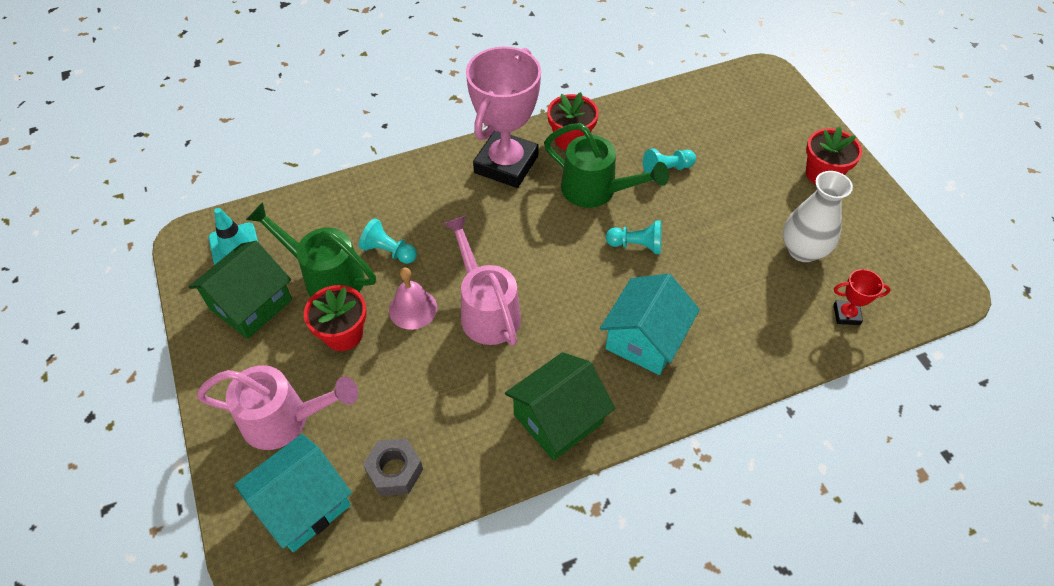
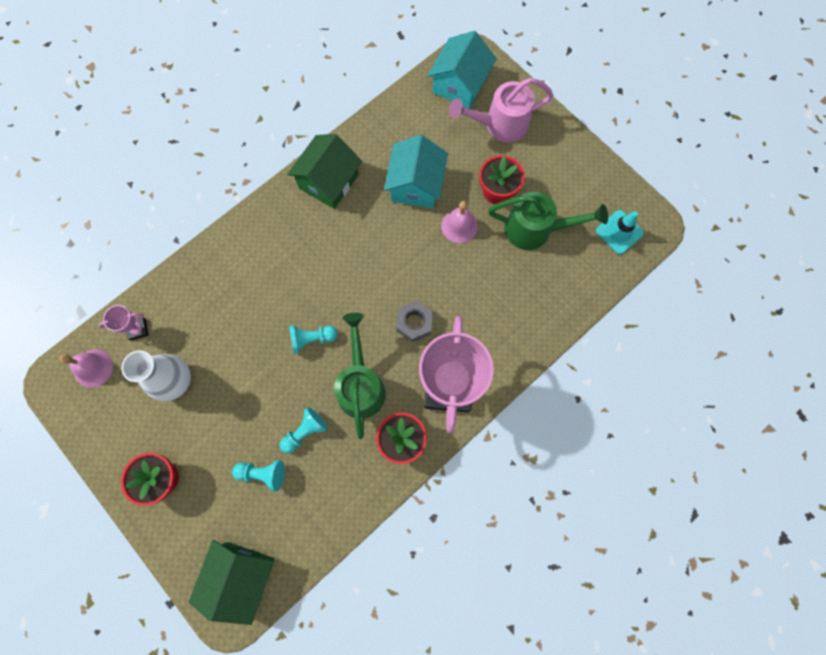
camera: 160 degrees right, 20 degrees up
(251, 304) = (574, 191): green house -> green house (241, 576)
(389, 251) = (501, 266): turquoise pawn -> turquoise pawn (263, 473)
(395, 471) = (416, 118): grey nut -> grey nut (414, 323)
(486, 310) = (406, 242): pink watering can -> none
(596, 191) = (360, 385): green watering can -> green watering can turned 75 degrees clockwise
(645, 339) = (285, 258): turquoise house -> turquoise house (416, 185)
(846, 315) = (138, 329): red trophy -> pink trophy
(903, 290) = (93, 368): none -> pink bell

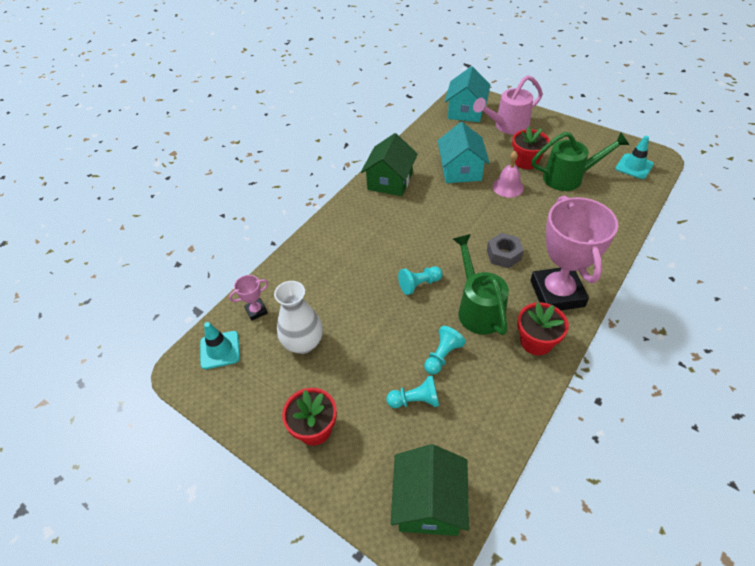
camera: 10 degrees left, 25 degrees down
(93, 368) = (220, 350): pink bell -> turquoise traffic cone

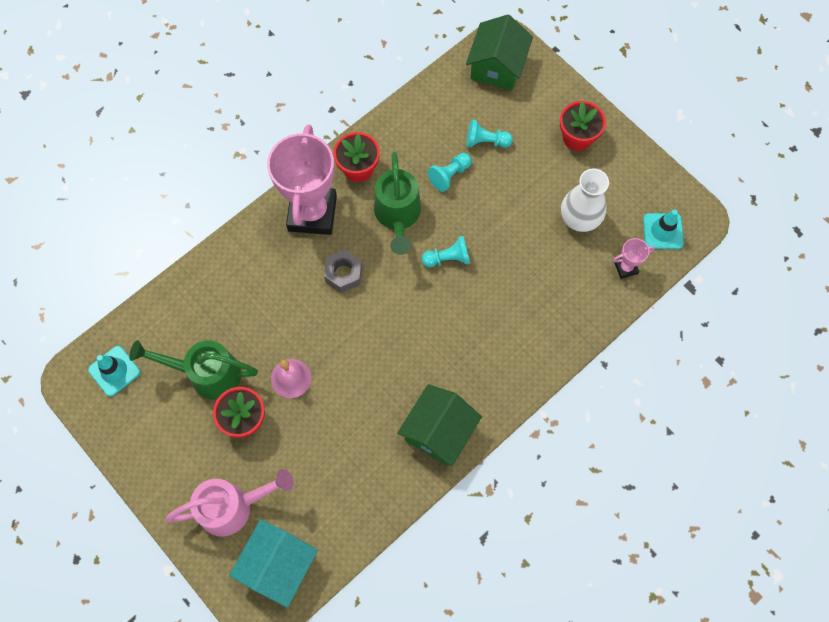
camera: 170 degrees left, 20 degrees up
(461, 170) = (338, 427): turquoise house -> none

